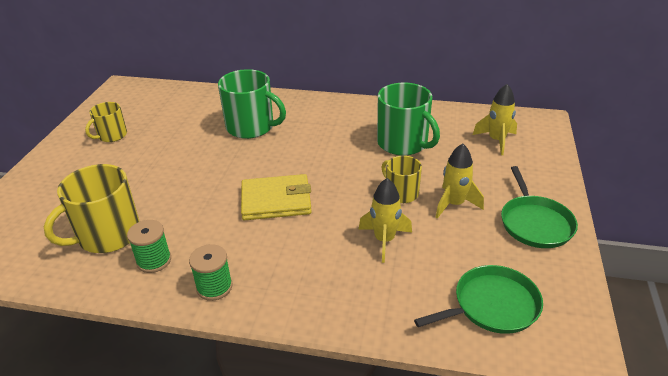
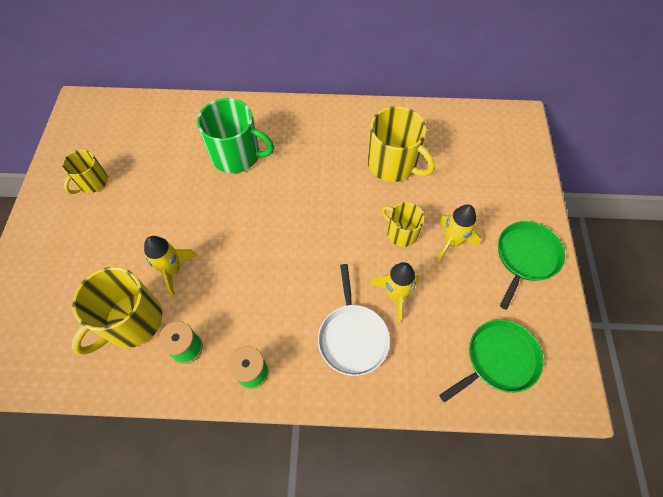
camera: 10 degrees left, 25 degrees up
(276, 201) = (285, 256): yellow wallet -> none
(330, 269) = (352, 337): none -> white pan
(403, 143) = (393, 164): green mug -> yellow mug
(496, 141) = (481, 151): yellow rocket -> yellow rocket (173, 271)
(535, 223) = (525, 257): green pan -> green pan turned 135 degrees counterclockwise

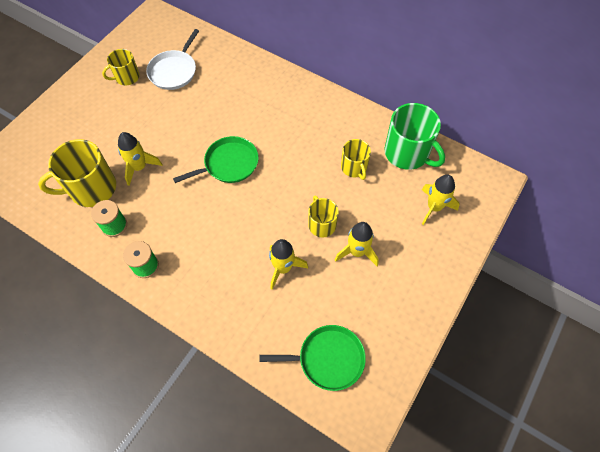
camera: 30 degrees right, 0 degrees up
(237, 155) = (238, 104): green mug -> green mug (407, 153)
(352, 337) = (230, 281): white pan -> white pan (174, 71)
(393, 164) = (354, 167): yellow mug -> yellow mug, size x0.58
(488, 166) = (434, 207): none -> yellow rocket
(525, 257) = (409, 295): green pan -> green pan (228, 164)

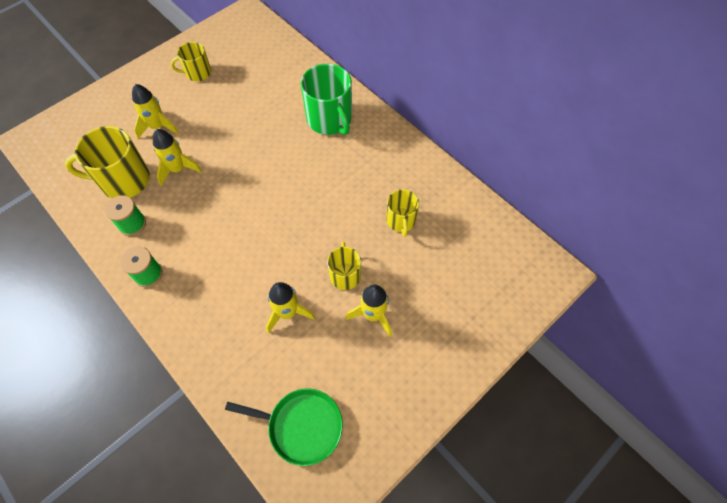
camera: 15 degrees right, 0 degrees up
(174, 71) = (247, 76): white pan -> none
(228, 164) = (269, 186): green pan -> none
(407, 153) = (465, 218): green mug -> green mug (330, 119)
(434, 207) = (475, 286): yellow rocket -> yellow rocket (158, 127)

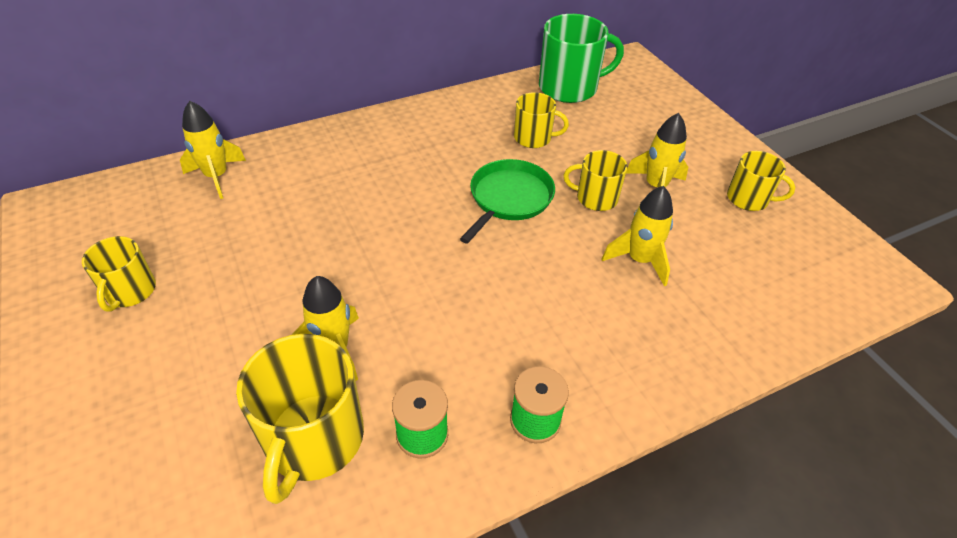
camera: 75 degrees left, 15 degrees down
(158, 127) = (217, 368): yellow rocket -> yellow rocket (217, 177)
(301, 426) = (795, 276): green pan -> green pan (509, 198)
(330, 119) = (343, 161): green mug -> green mug (569, 87)
(383, 389) = (749, 199): none -> yellow mug

